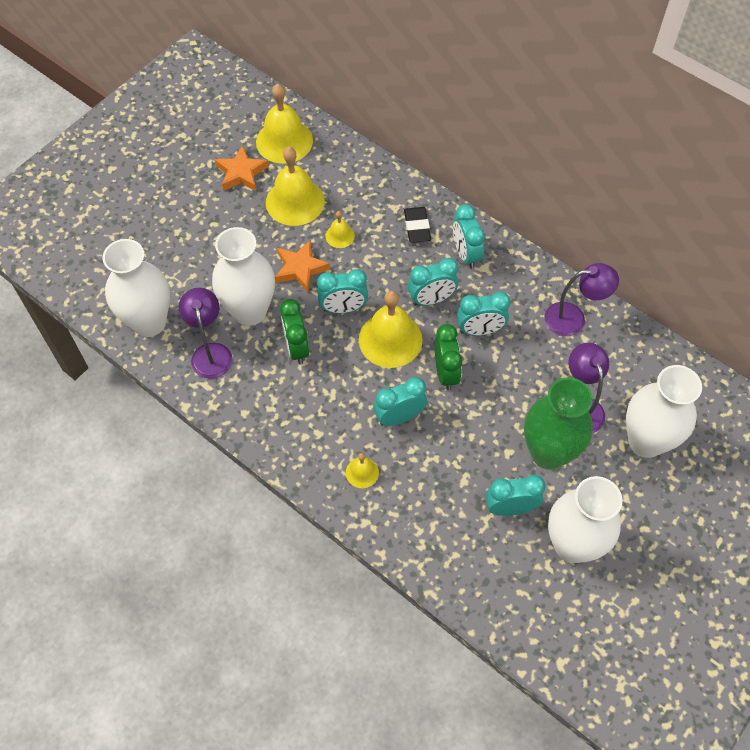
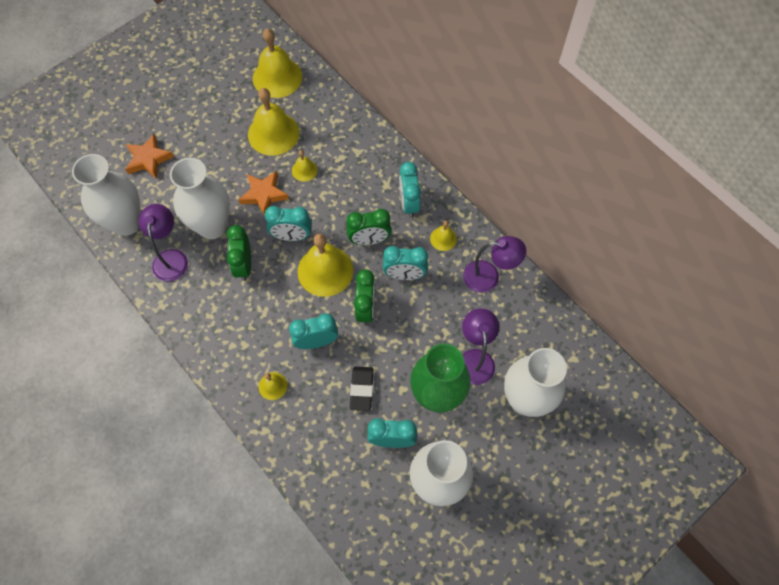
camera: 10 degrees right, 5 degrees up
(241, 173) = (234, 101): orange star -> orange star (148, 159)
(417, 227) = (372, 172): black eraser -> black eraser (362, 389)
(431, 299) = (369, 240): turquoise clock -> green clock
(513, 286) = (443, 239): none -> yellow bell

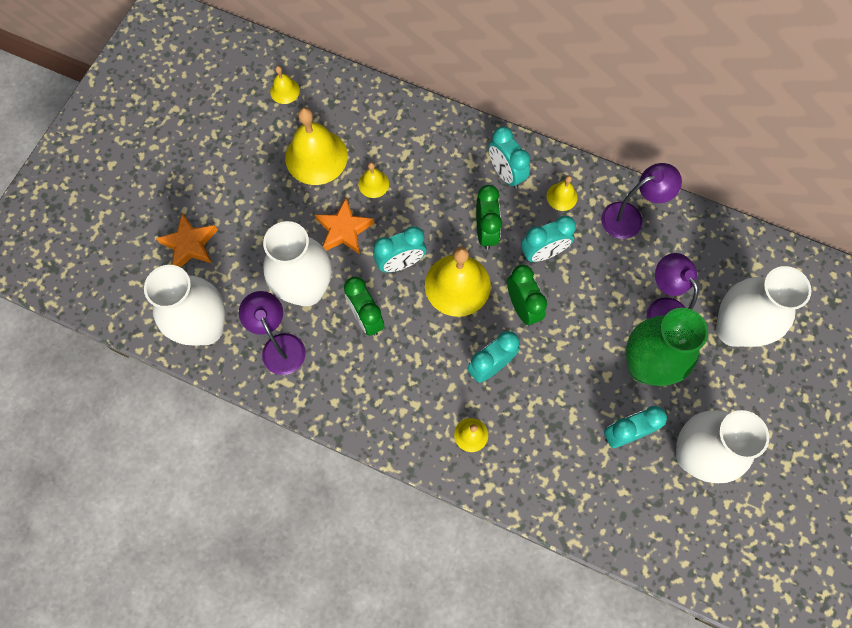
camera: 25 degrees left, 5 degrees up
(277, 77) = (285, 91): yellow bell -> yellow bell, size x0.49
(362, 389) = (565, 395): black eraser -> none
(369, 240) = (486, 231): green clock -> green clock turned 60 degrees counterclockwise

